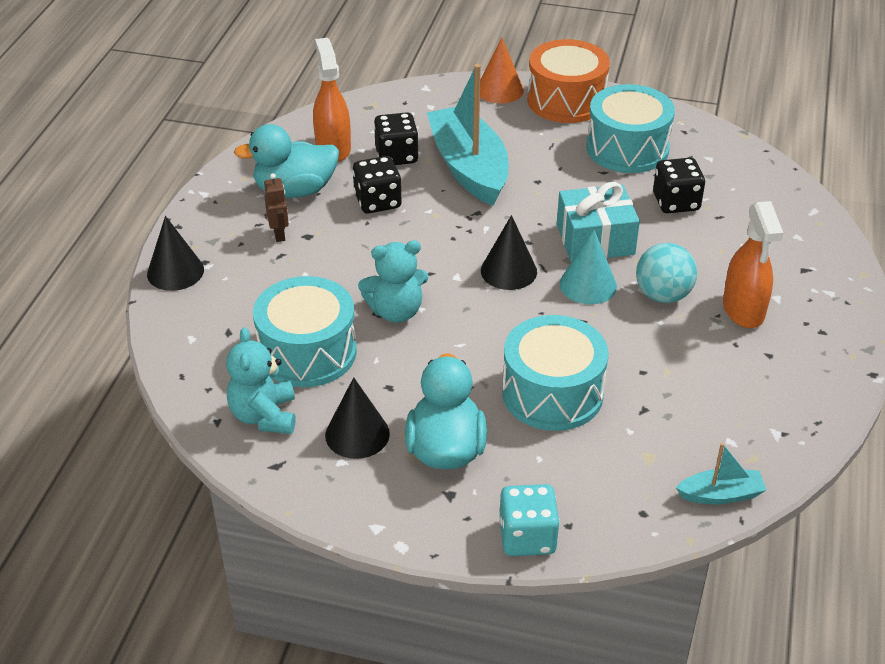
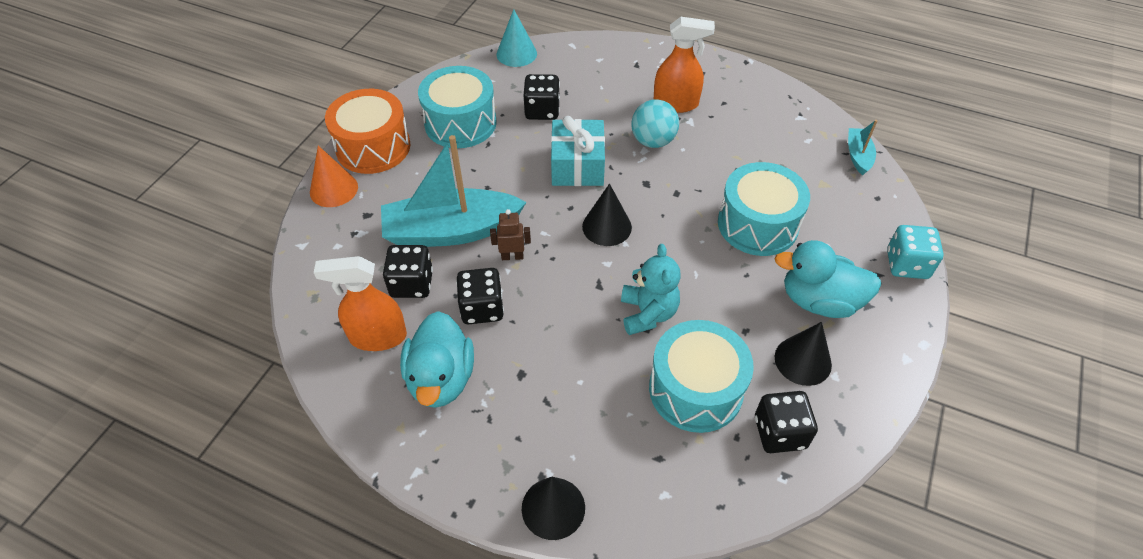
camera: 80 degrees left, 10 degrees up
(264, 416) = (779, 432): turquoise teddy bear -> black dice
(279, 234) = (512, 399): brown robot -> brown robot (512, 256)
(588, 285) = (634, 180): turquoise cone -> turquoise cone (516, 54)

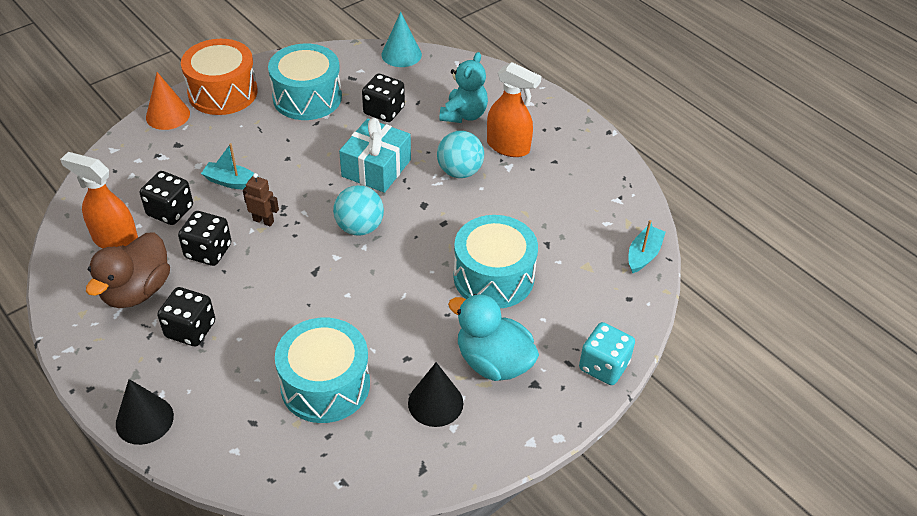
camera: 25 degrees right, 5 degrees down
(441, 379) = (137, 291): turquoise duck -> brown duck
(451, 231) = (231, 182): turquoise boat -> turquoise boat, size x0.46
(607, 227) = (359, 227): black cone -> turquoise ball
(648, 313) = (336, 310): turquoise teddy bear -> turquoise teddy bear (464, 115)
(779, 432) = (366, 448): black dice -> black dice (190, 329)

